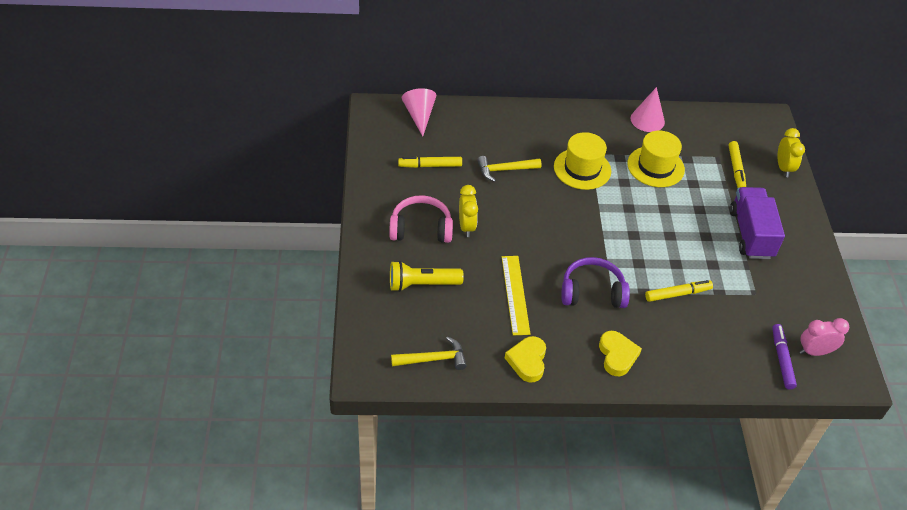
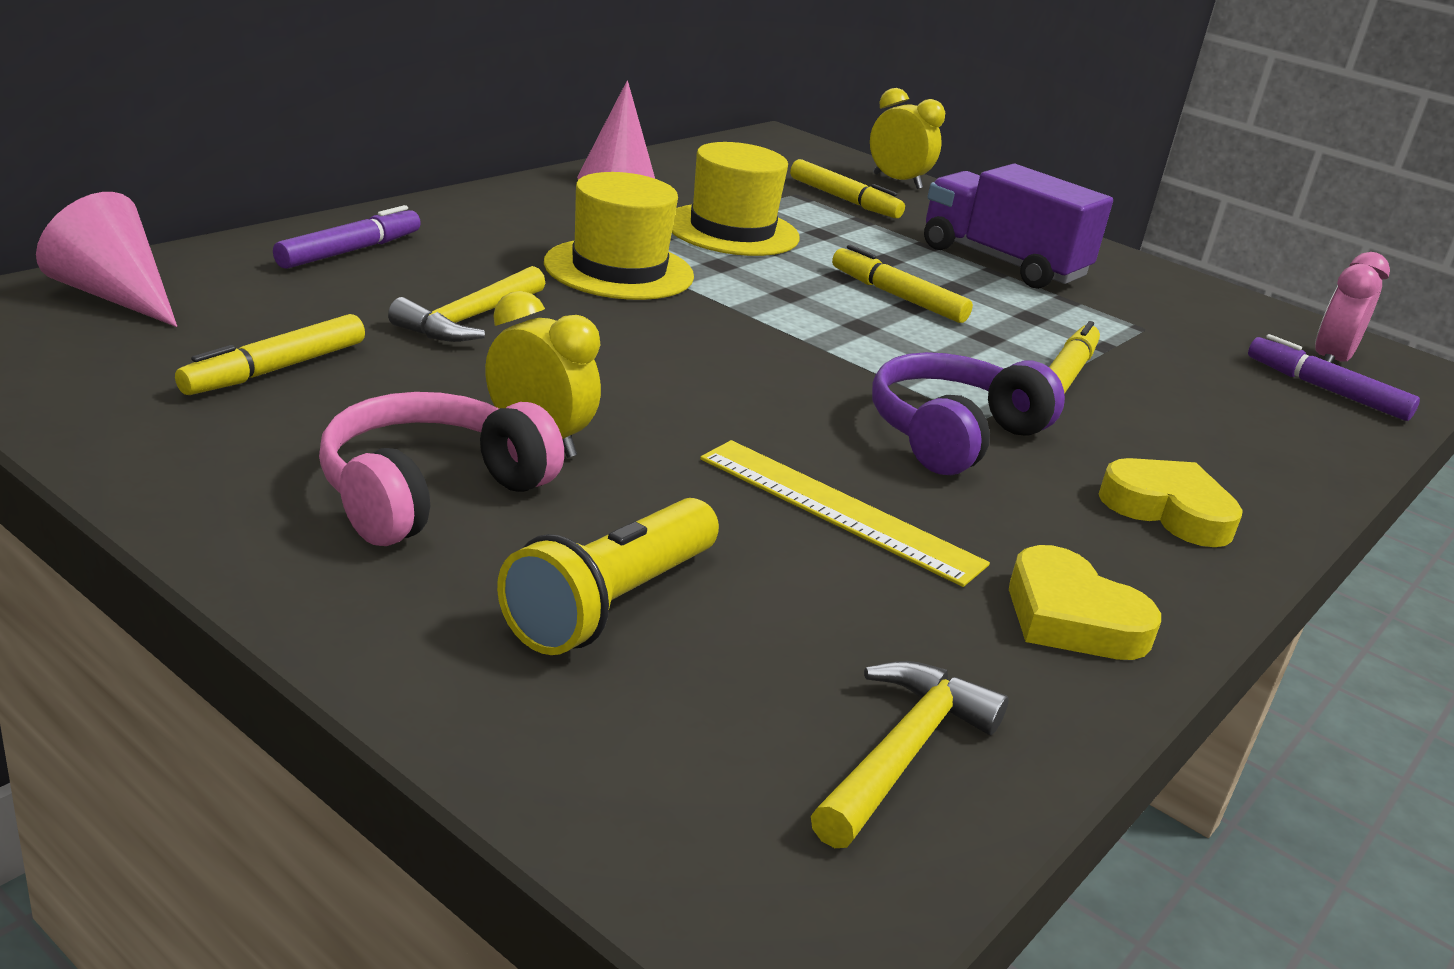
camera: 50 degrees left, 20 degrees down
(504, 122) = (349, 251): none -> purple marker
(671, 229) = (897, 296): none -> yellow marker

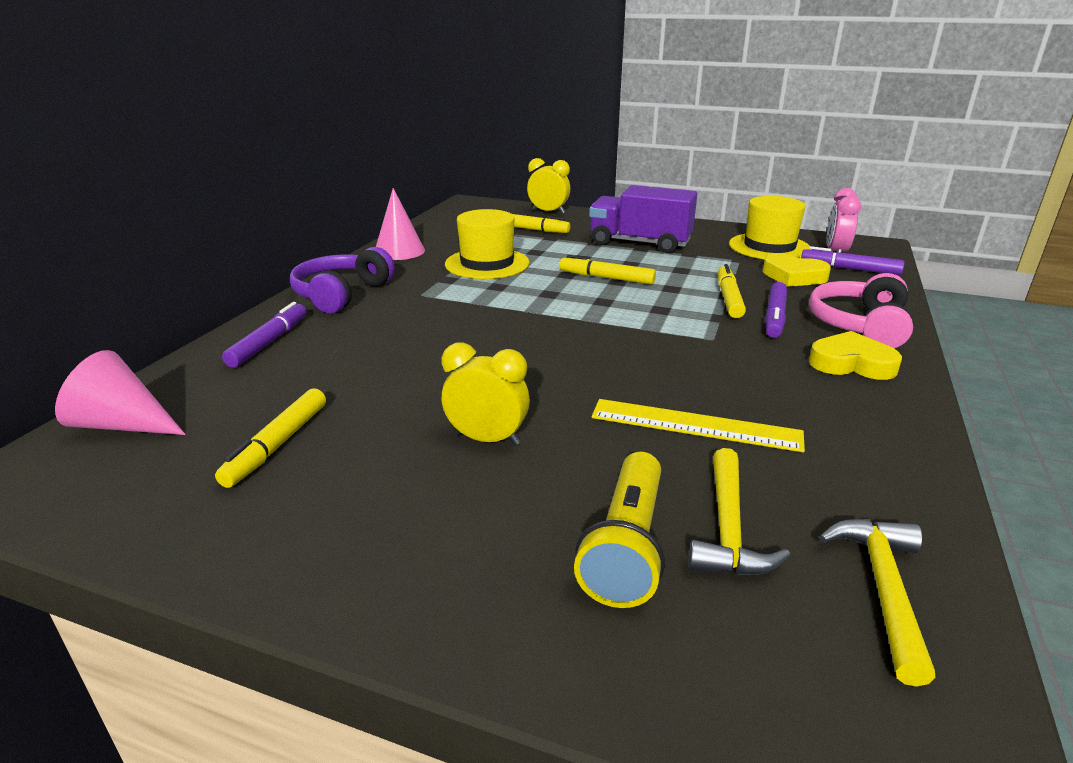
camera: 15 degrees left, 0 degrees up
(429, 492) = (448, 504): pink headphones -> pink headphones (859, 326)
(470, 319) = (380, 366): yellow hammer -> yellow hammer (728, 528)
(619, 270) = (444, 306): yellow hat -> yellow hat (769, 247)
(953, 435) = (708, 353): purple headphones -> purple headphones (341, 294)
(1071, 618) = (873, 451): yellow heart -> yellow heart (793, 276)
(1114, 419) = (775, 317): none -> purple marker

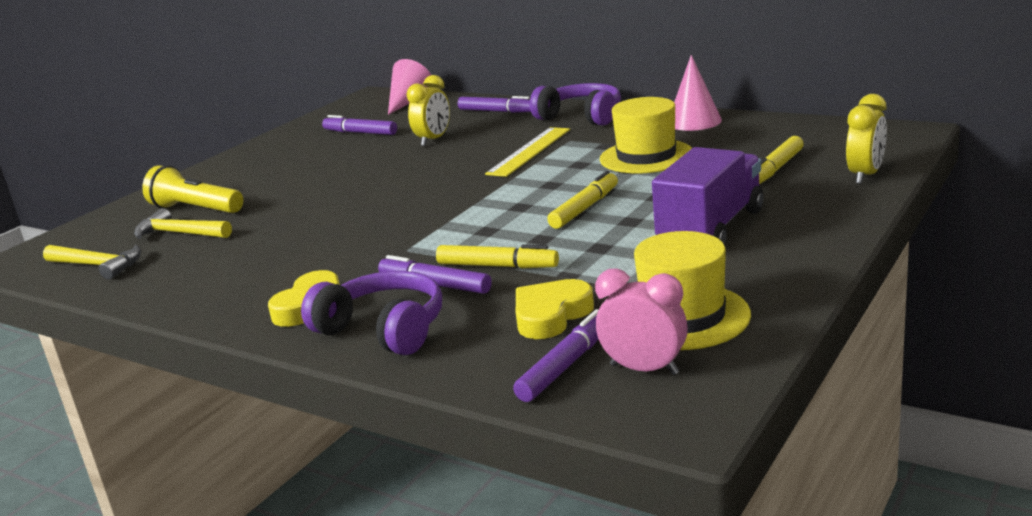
camera: 105 degrees right, 5 degrees down
(277, 445) = (360, 133): yellow marker -> purple marker
(487, 439) = (321, 176): yellow clock -> yellow clock (433, 140)
(695, 425) = (280, 232): yellow ruler -> yellow ruler (529, 151)
(859, 326) = (384, 329): pink headphones -> purple headphones

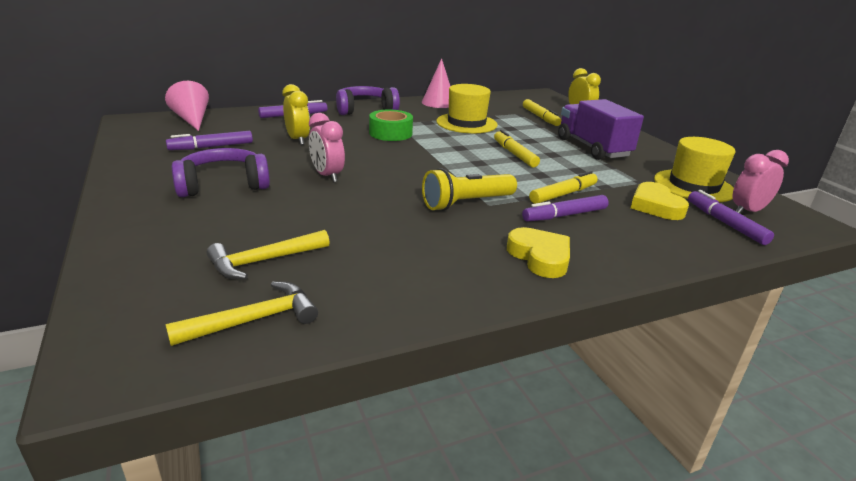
camera: 60 degrees left, 5 degrees up
(195, 209) = (217, 239): yellow flashlight -> yellow flashlight (466, 203)
(366, 182) = (327, 176): none -> pink clock
(384, 329) = (615, 248): purple headphones -> purple headphones (223, 185)
(529, 151) = (390, 133): yellow ruler -> green tape

